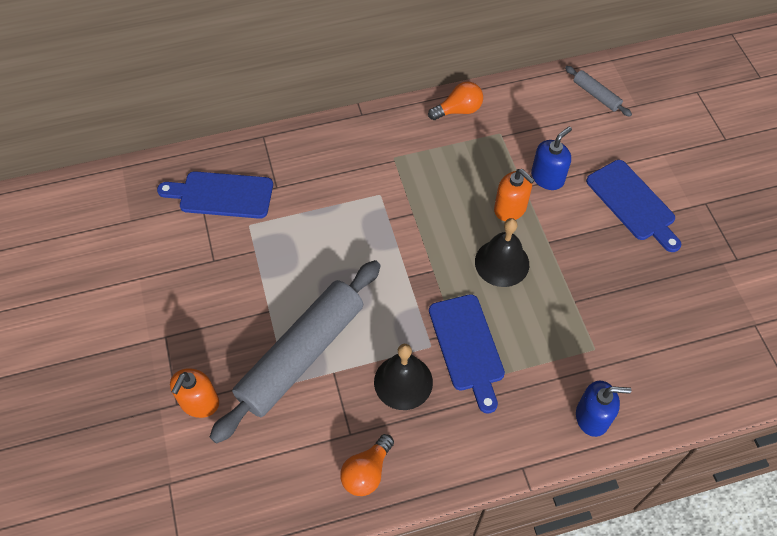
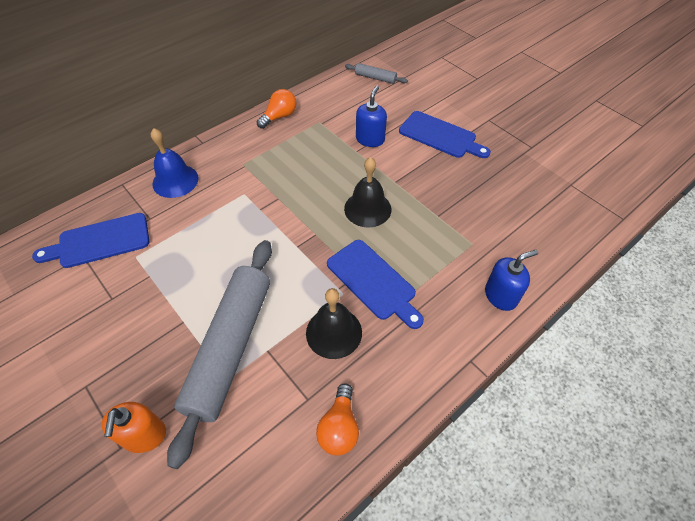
camera: 25 degrees left, 5 degrees down
(317, 152) = (175, 181): none -> blue bell
(510, 208) = (353, 169): orange soap dispenser -> none

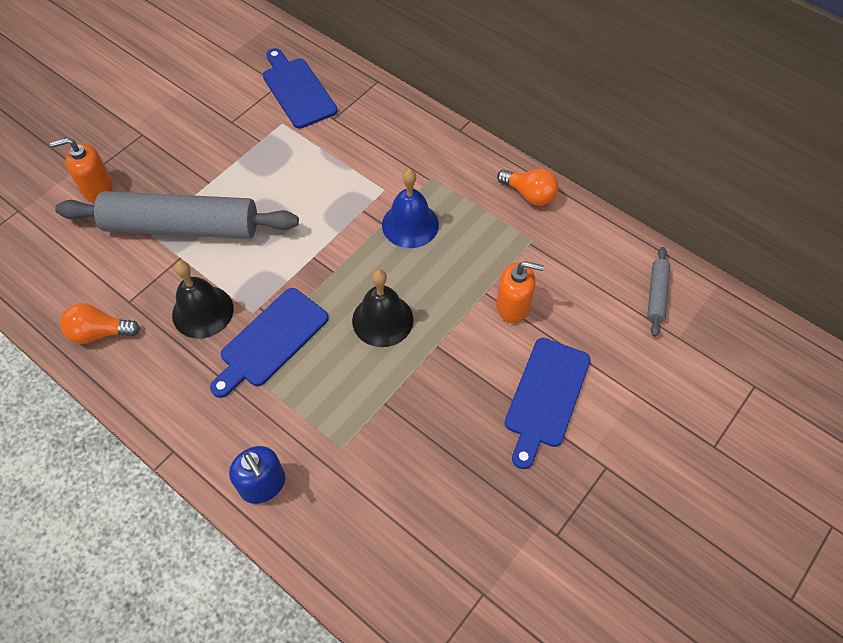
camera: 80 degrees right, 5 degrees up
(175, 181) = (391, 123): blue bell -> blue bell (410, 224)
(370, 139) = (513, 306): blue soap dispenser -> orange soap dispenser

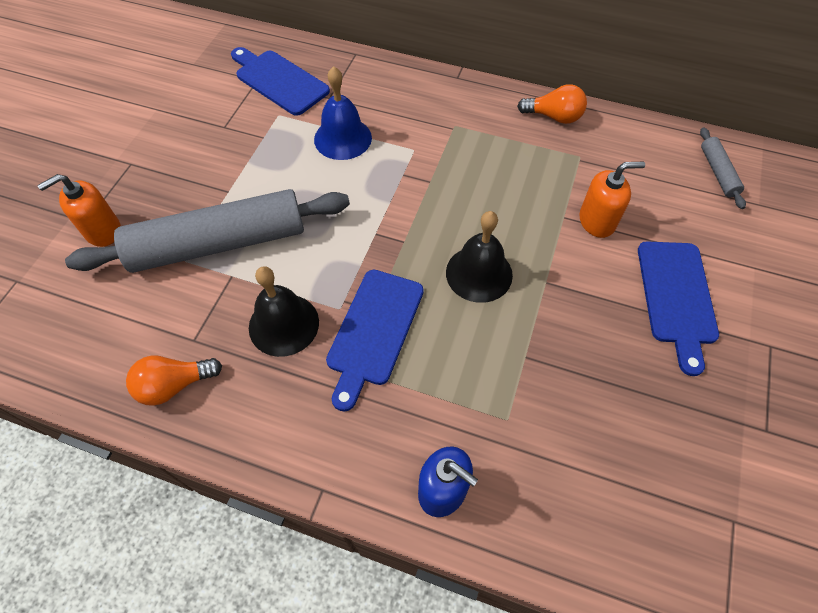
camera: 20 degrees left, 0 degrees up
(410, 224) = (457, 174): blue bell -> blue bell (343, 138)

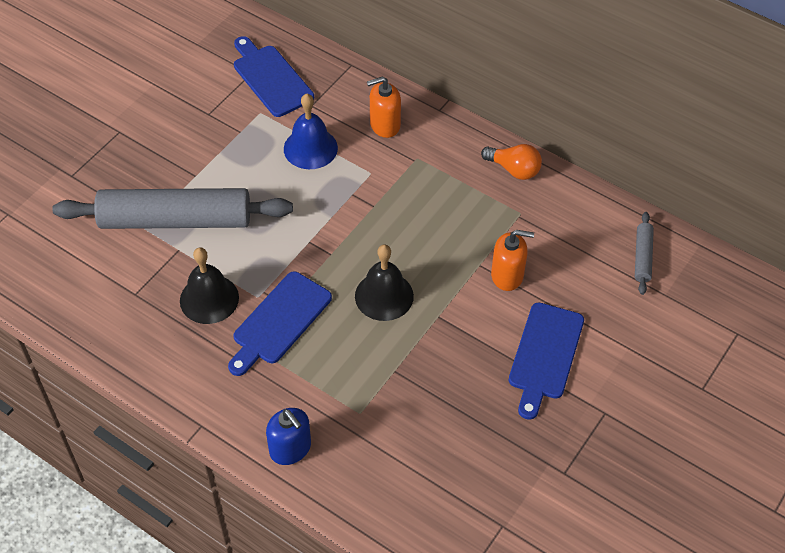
camera: 15 degrees right, 5 degrees down
(103, 231) = (84, 187): orange soap dispenser -> orange soap dispenser (384, 125)
(174, 385) = (112, 324): orange light bulb -> none

